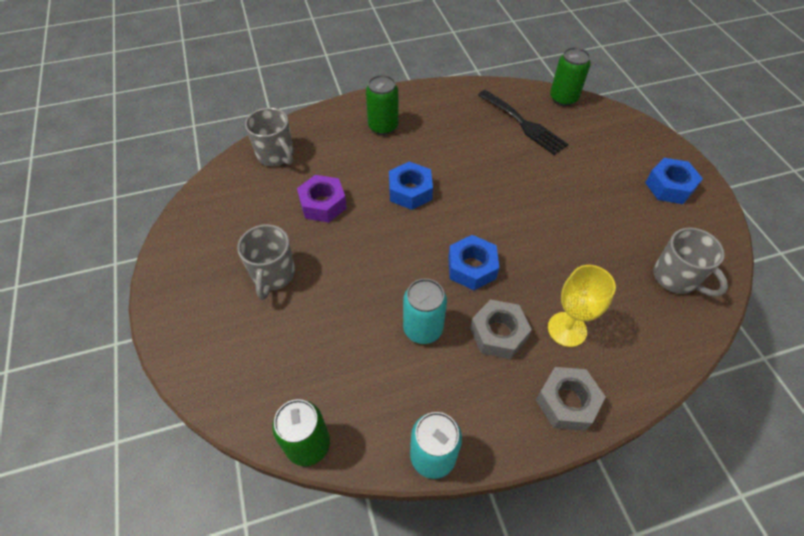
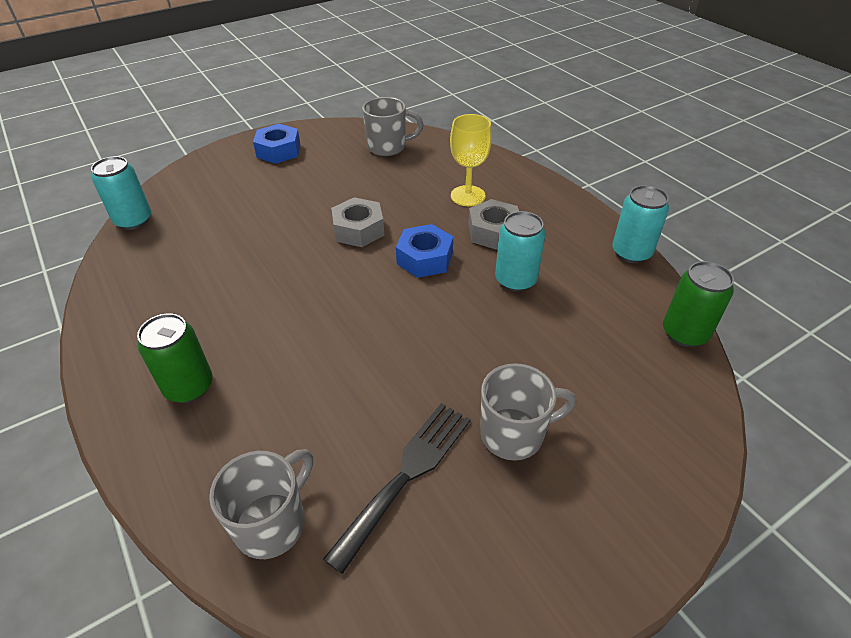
camera: 105 degrees left, 10 degrees down
(323, 204) = (370, 416): purple nut -> none
(410, 191) = (323, 328): blue nut -> none
(524, 124) = (184, 246): black fork -> black fork (407, 474)
(563, 98) = (134, 220): green can -> turquoise can
(566, 402) = (535, 191): grey nut -> grey nut (358, 230)
(676, 278) = (388, 147): grey mug -> grey mug turned 45 degrees clockwise

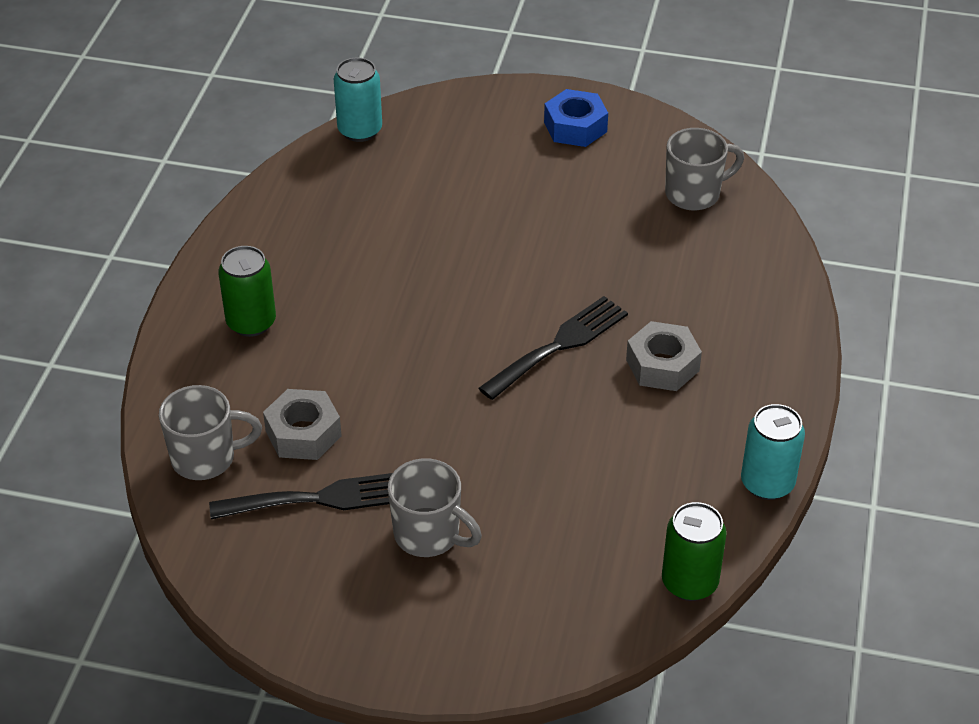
camera: 45 degrees right, 0 degrees up
(358, 230) = (538, 273): grey nut -> grey nut (303, 433)
(388, 147) = (694, 194): grey mug -> grey mug turned 60 degrees counterclockwise
(424, 258) = (559, 345): blue nut -> black fork
(468, 196) = (695, 309): yellow goblet -> none
(515, 280) = (611, 425): turquoise can -> none

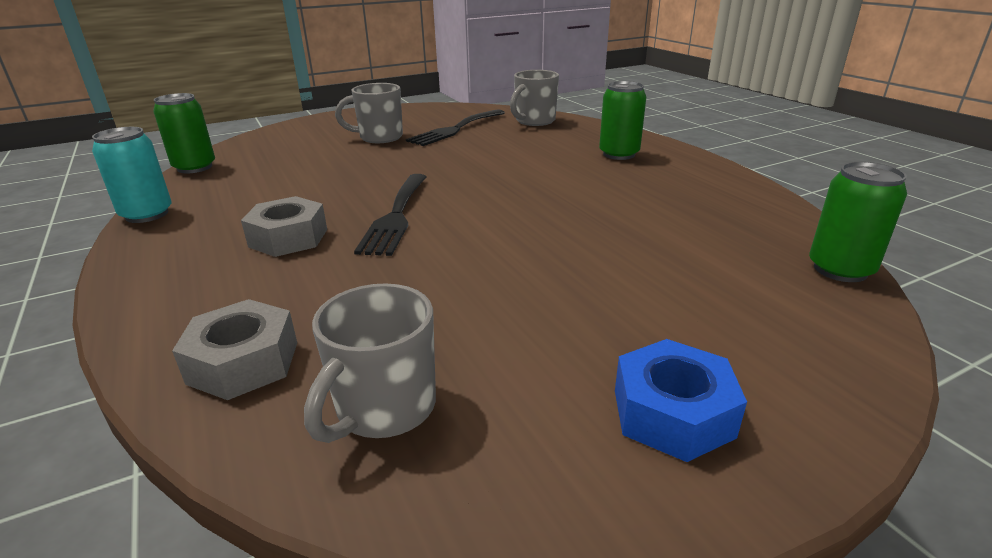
camera: 140 degrees right, 15 degrees down
(303, 433) = (503, 138): grey nut -> grey nut (244, 362)
(360, 130) = (840, 269): turquoise can -> green can

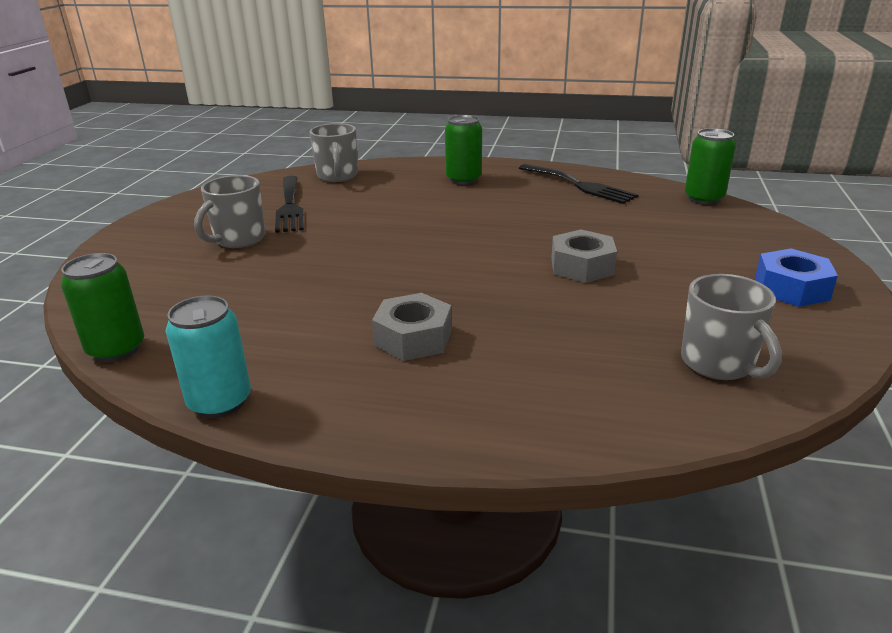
camera: 50 degrees left, 0 degrees up
(244, 362) = (611, 402): grey nut -> grey nut (582, 266)
(396, 216) = (443, 284): black fork -> black fork (580, 185)

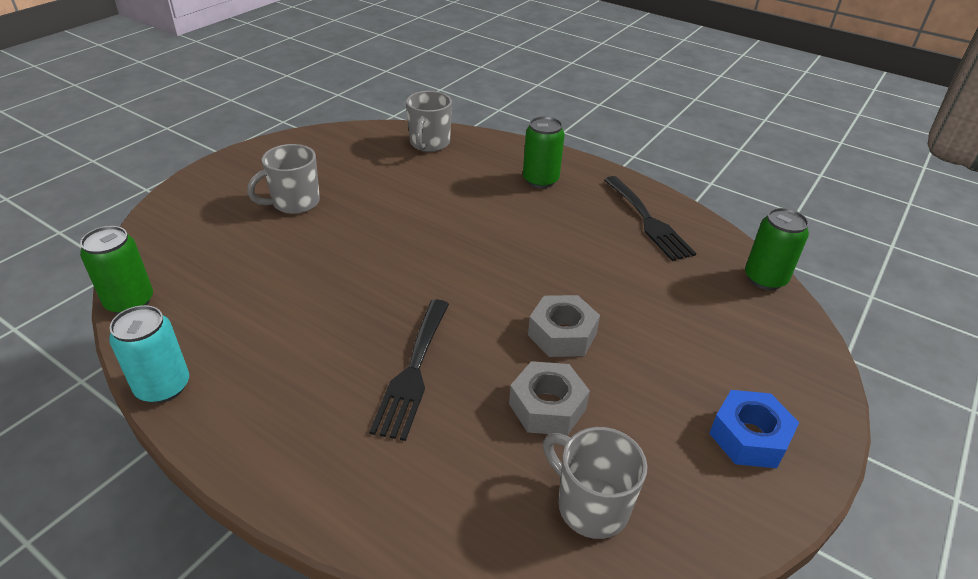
camera: 20 degrees right, 10 degrees up
(290, 206) = (362, 173): black fork -> black fork (413, 372)
(413, 338) = (350, 371): grey nut -> grey nut (547, 406)
(719, 364) = (590, 506): grey mug -> grey mug turned 135 degrees clockwise

